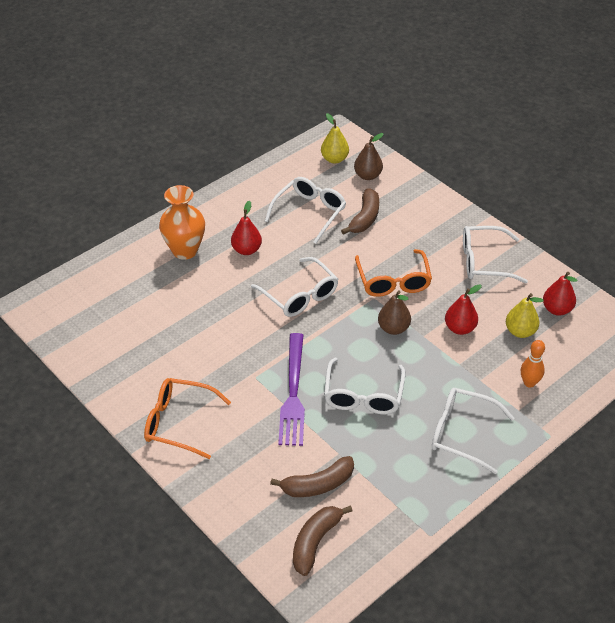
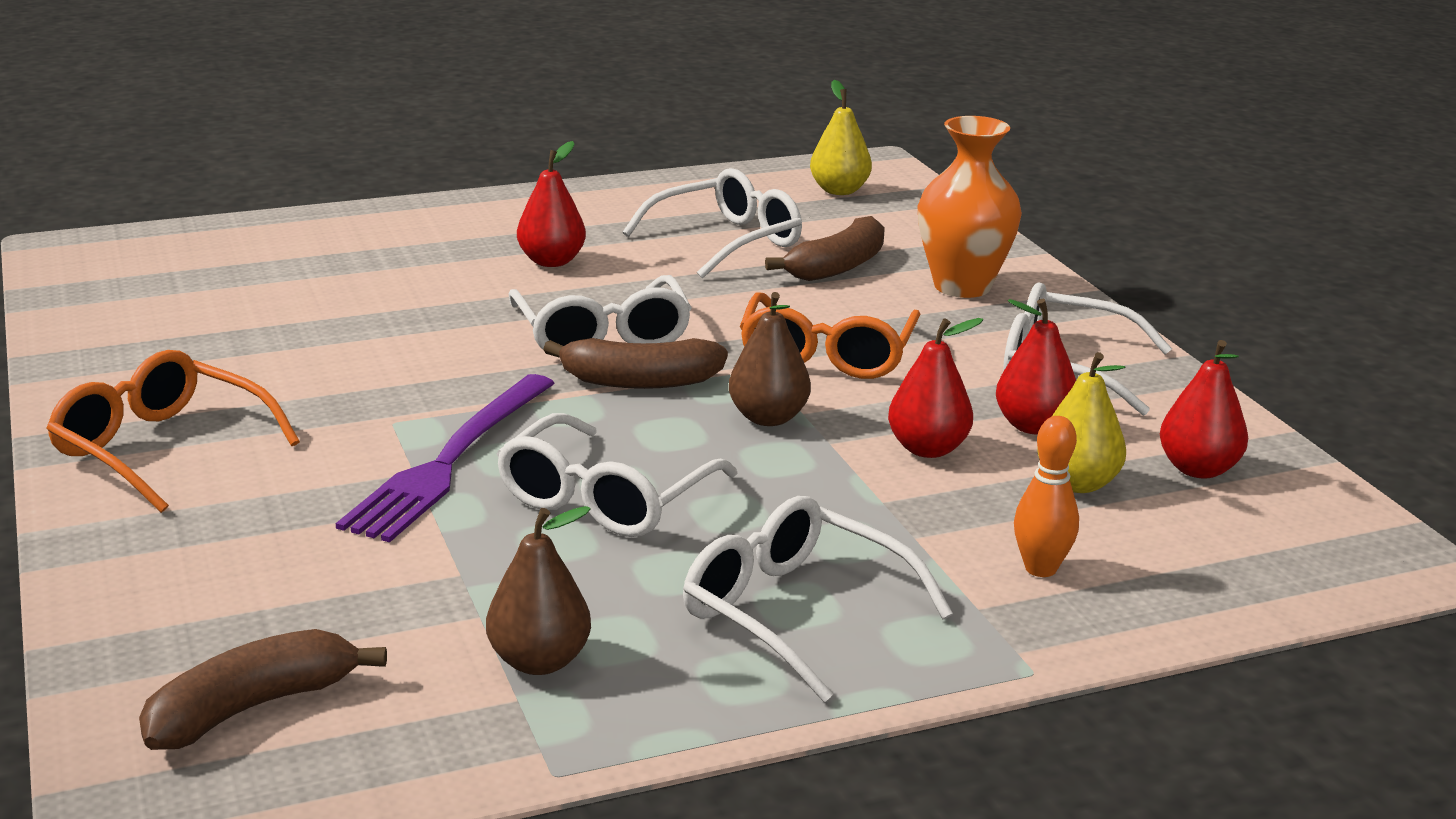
camera: 20 degrees right, 20 degrees down
(185, 250) = (429, 241): orange vase -> orange vase (962, 286)
(317, 485) = (359, 612): brown banana -> brown banana (639, 381)
(368, 176) = (891, 219): brown pear -> brown pear (539, 661)
(490, 302) = (1033, 426): none -> red pear

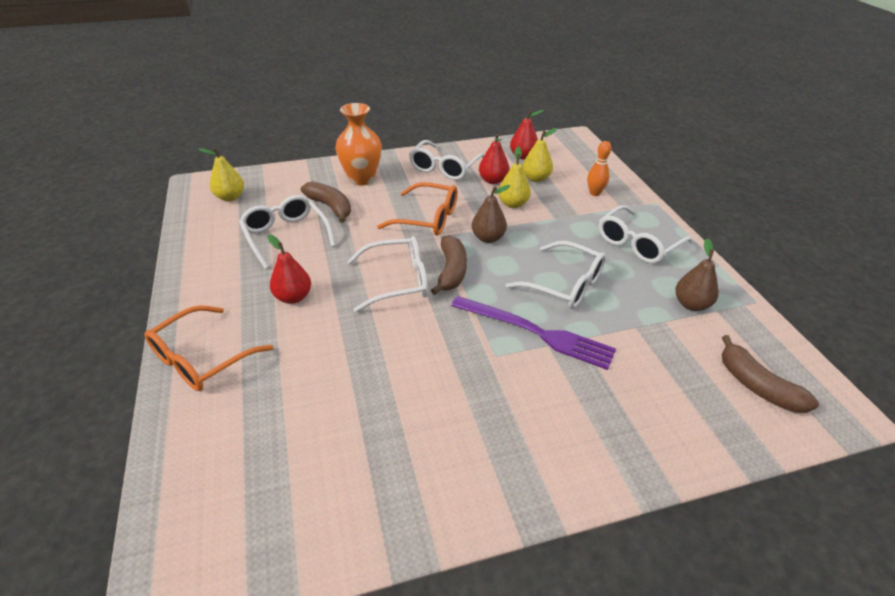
camera: 85 degrees left, 15 degrees up
(161, 448) = (534, 454): orange glasses -> orange glasses (201, 358)
(927, 449) = (513, 204): red pear -> yellow pear

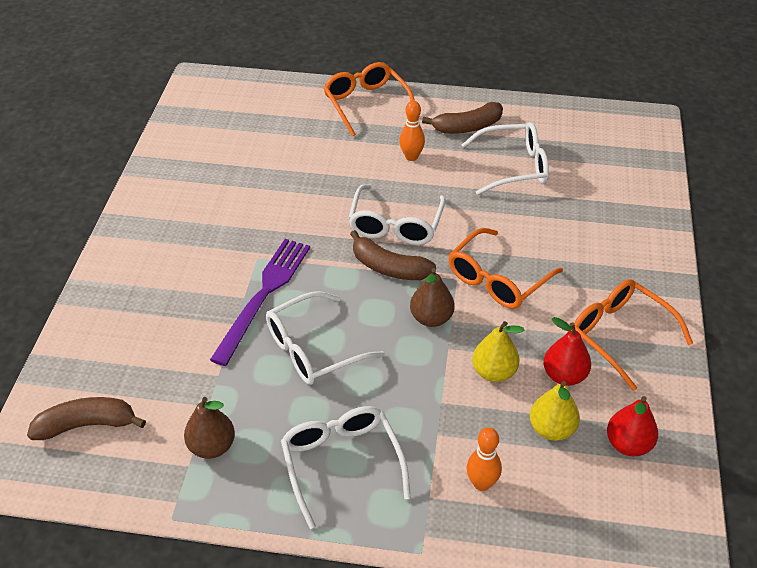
camera: 115 degrees right, 5 degrees up
(230, 197) = (610, 139): yellow pear -> none
(293, 297) = (411, 157): red pear -> orange bowling pin
(330, 207) = (558, 207): brown banana -> brown banana (467, 127)
(361, 179) = (616, 246): orange vase -> none
(444, 168) = (619, 335): white glasses -> orange glasses
(536, 332) = (264, 295): purple fork -> purple fork turned 150 degrees clockwise

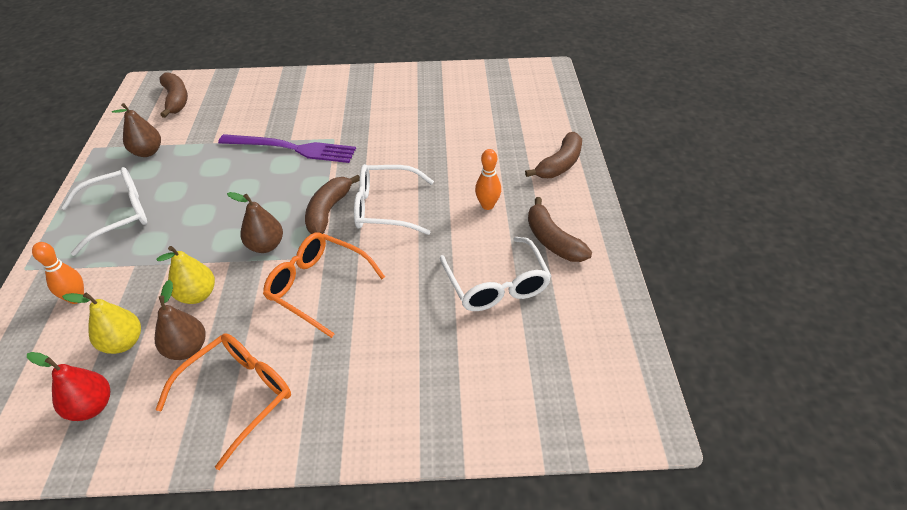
camera: 80 degrees right, 0 degrees up
(313, 349) = (233, 183): white glasses -> none
(366, 104) = (559, 164): orange glasses -> brown banana
(564, 375) = (187, 349): red pear -> brown pear

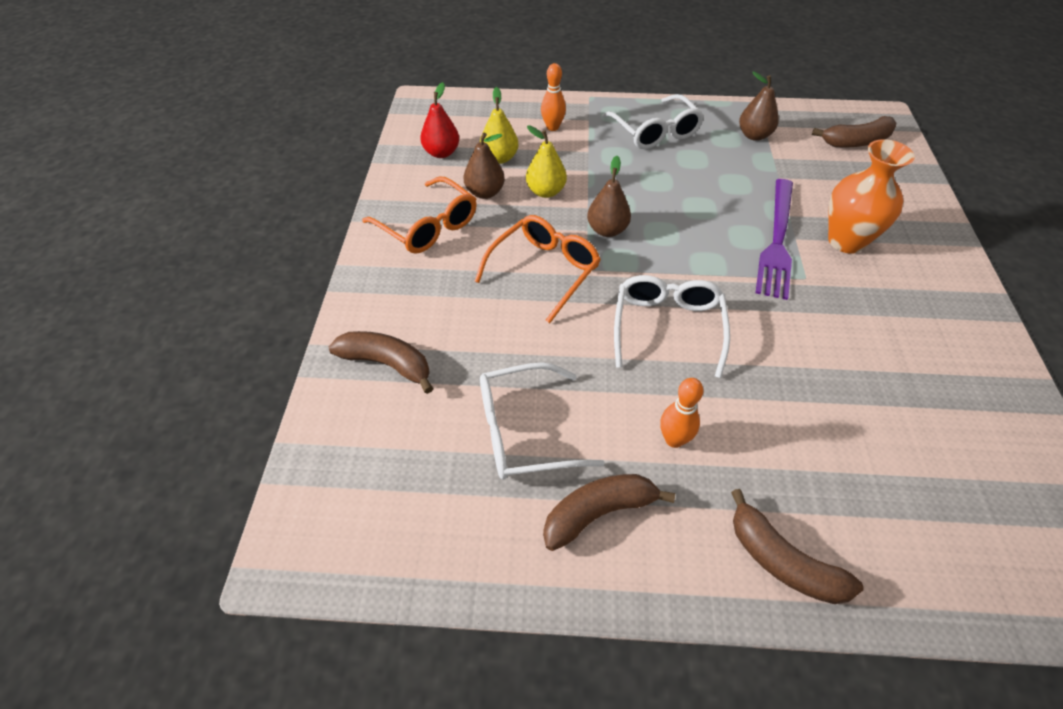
camera: 95 degrees right, 5 degrees up
(296, 117) = (846, 241): none -> orange vase
(328, 211) = (661, 276): brown banana -> brown banana (387, 364)

